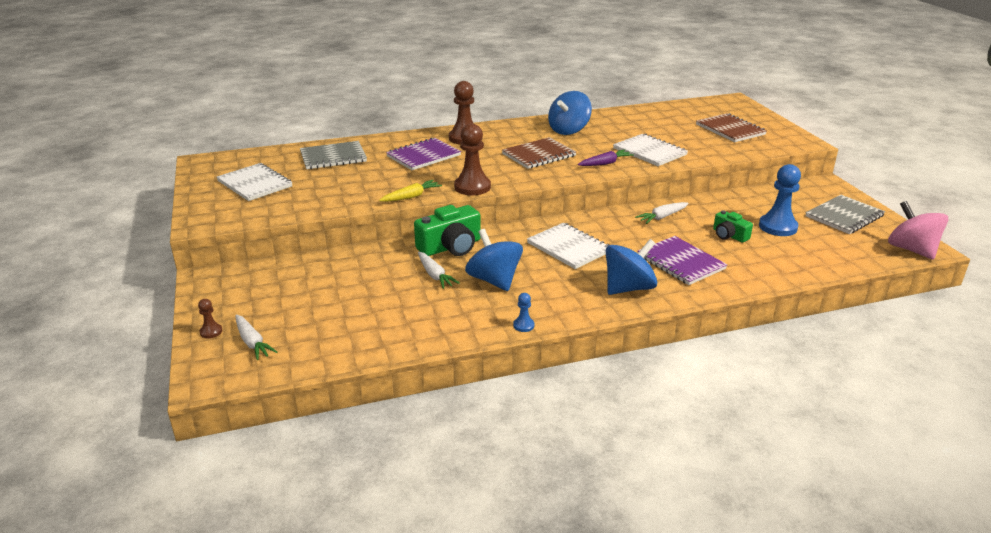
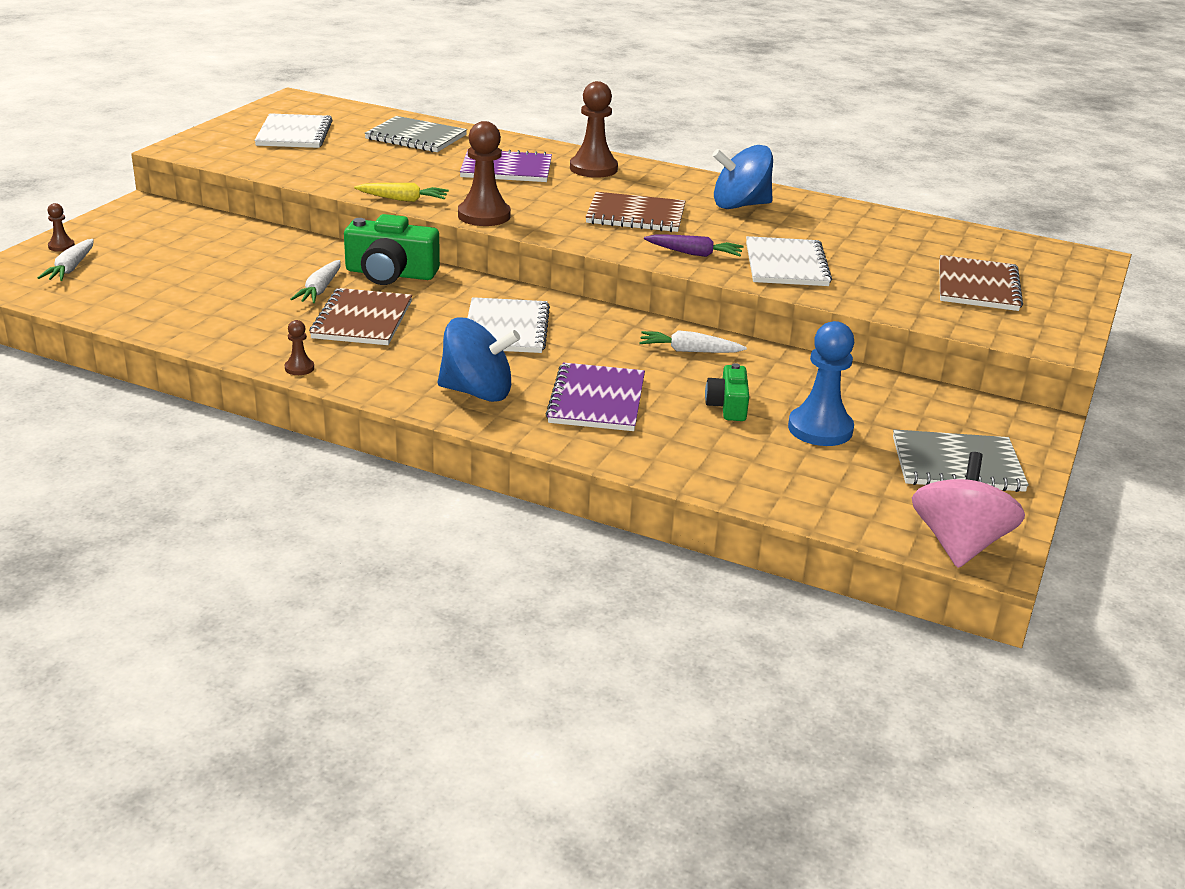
camera: 40 degrees right, 0 degrees up
(494, 280) = (362, 320): blue spinning top -> brown notebook
(523, 325) = (299, 368): blue pawn -> brown pawn

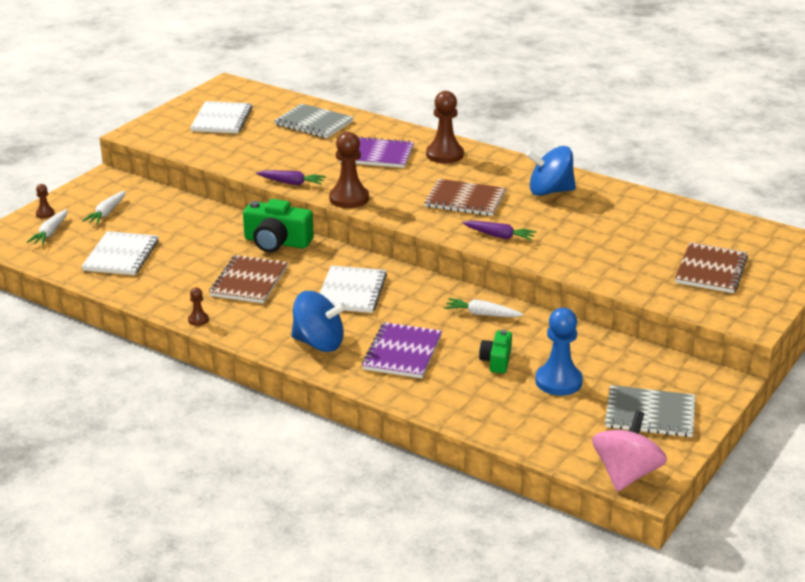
camera: 10 degrees right, 0 degrees up
(320, 290) = (223, 255): white carrot -> white carrot (107, 213)
(403, 199) = (292, 183): yellow carrot -> purple carrot
(786, 265) = (567, 247): white notebook -> white notebook (121, 255)

